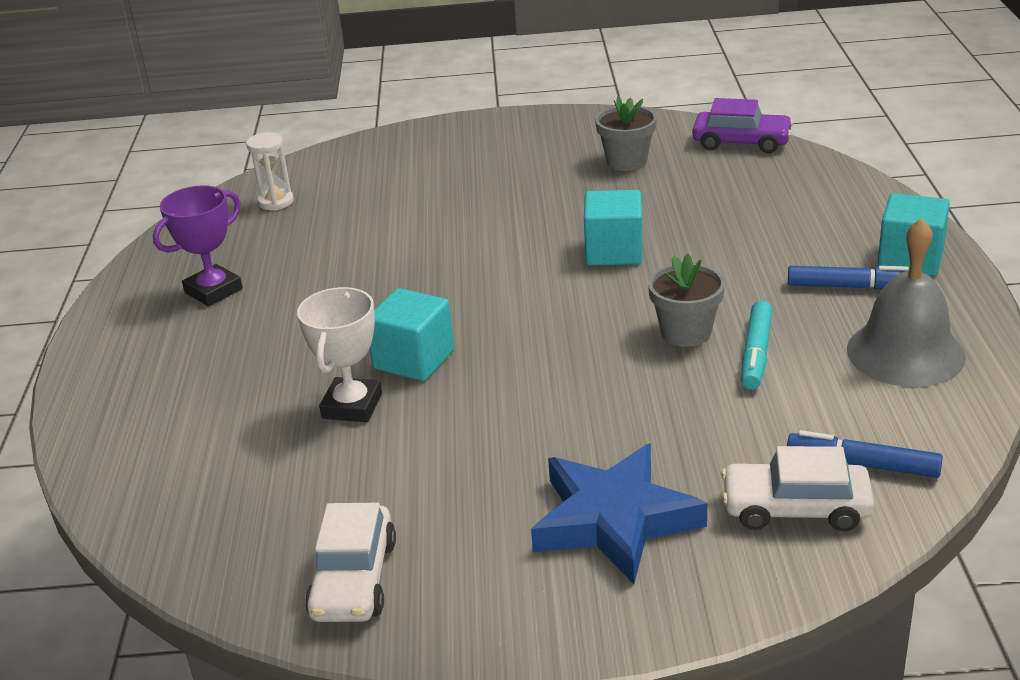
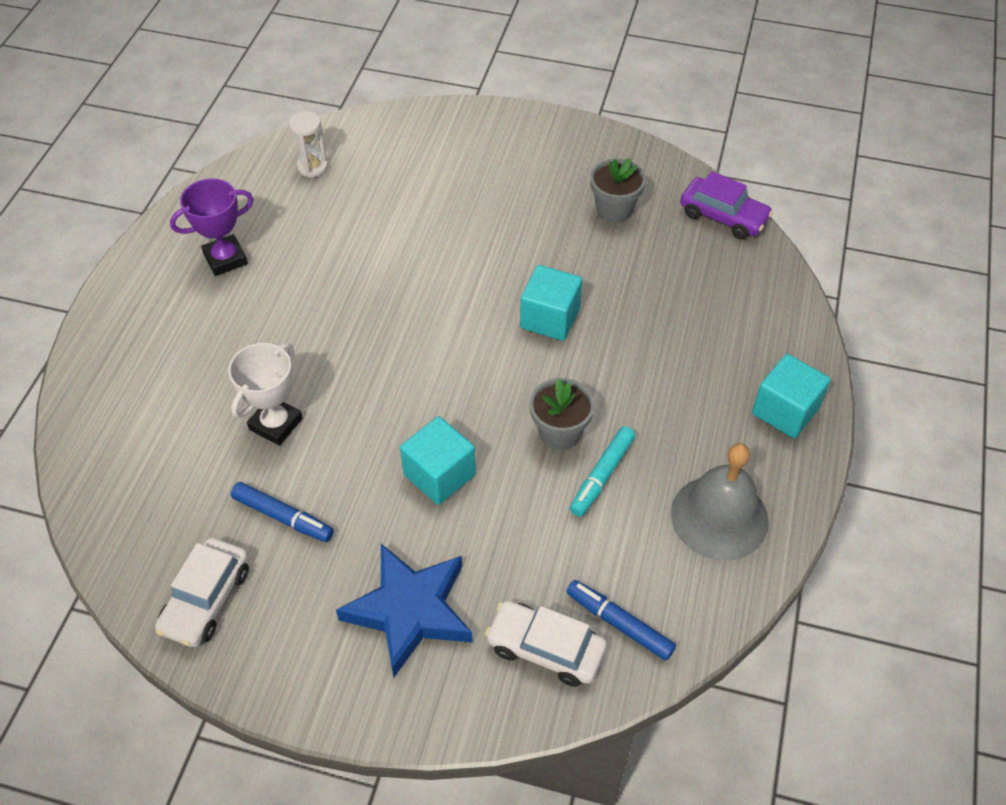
camera: 15 degrees right, 20 degrees up
(414, 359) = (341, 389): turquoise cube -> turquoise cube (439, 474)
(850, 287) = (717, 426): blue marker -> blue marker (283, 517)

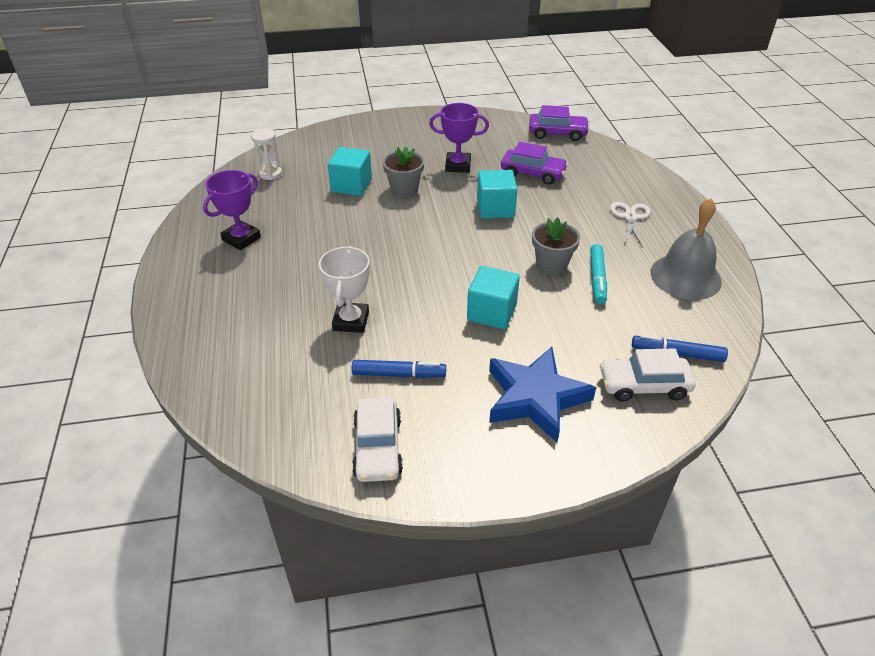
camera: 25 degrees left, 10 degrees down
(549, 230) = (458, 166): none -> purple trophy
(614, 209) = (490, 146): grey flower pot -> grey flower pot (404, 189)
(639, 276) = (533, 173): none -> purple car
(718, 396) = (630, 217): none -> white scissors
(785, 411) = (674, 213): turquoise cube -> turquoise cube (351, 185)

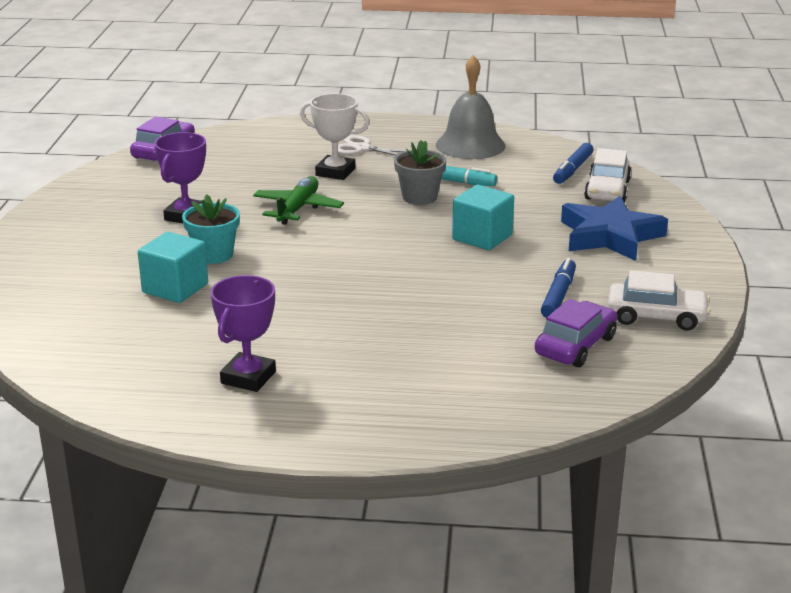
camera: 75 degrees left, 15 degrees down
(241, 239) = (248, 377): purple trophy -> purple trophy turned 60 degrees clockwise
(270, 174) = (89, 347): white hourglass -> none
(351, 321) = (462, 314): white trophy -> white trophy (335, 172)
(404, 189) = (214, 255): grey flower pot -> turquoise flower pot
(495, 208) = (298, 208): turquoise cube -> green plane
(533, 173) = (241, 178): purple car -> purple car (575, 346)

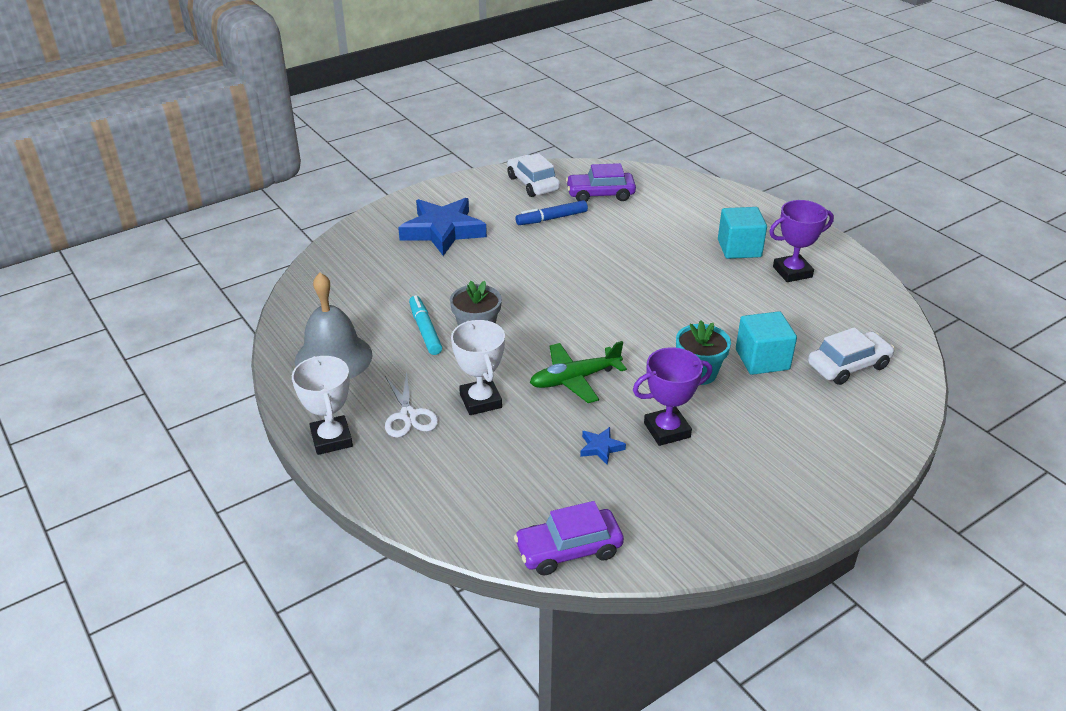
camera: 130 degrees left, 10 degrees up
(216, 189) = (601, 448): none -> blue star
(380, 124) = (331, 439): none -> white trophy
(482, 237) = (509, 275): turquoise cube -> turquoise cube (739, 248)
(572, 170) = (337, 286): blue marker -> none
(607, 190) = (362, 258): white car -> white car (848, 366)

